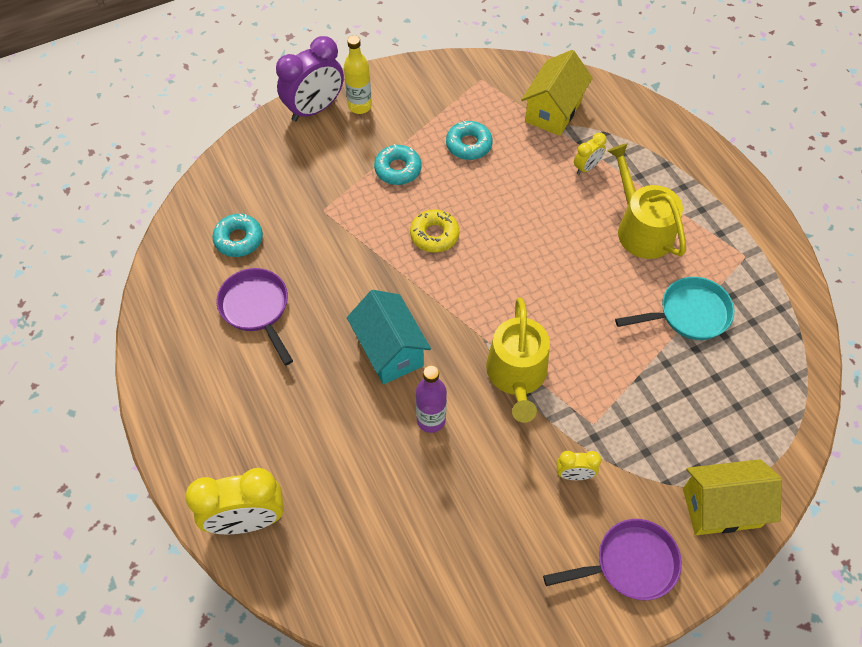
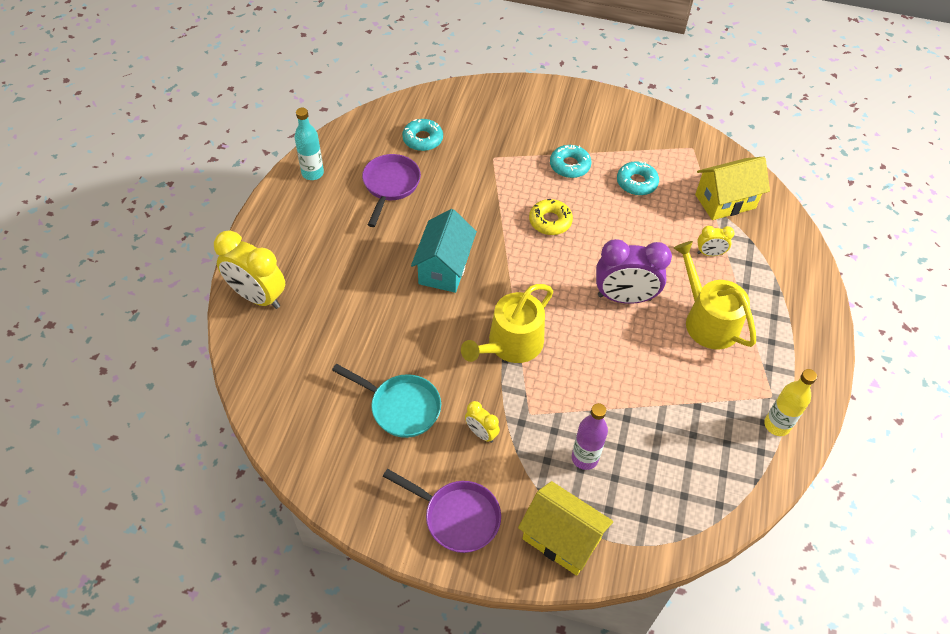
camera: 40 degrees right, 5 degrees down
(166, 354) = (312, 173): none -> turquoise bottle
(314, 109) = (554, 95): purple clock -> purple clock (624, 297)
(360, 106) = (586, 111): yellow bottle -> yellow bottle (777, 425)
(431, 420) = (425, 327): purple bottle -> purple bottle (584, 458)
(641, 228) = (707, 320): yellow watering can -> yellow watering can turned 45 degrees counterclockwise
(688, 314) = (680, 400): turquoise pan -> turquoise pan (401, 407)

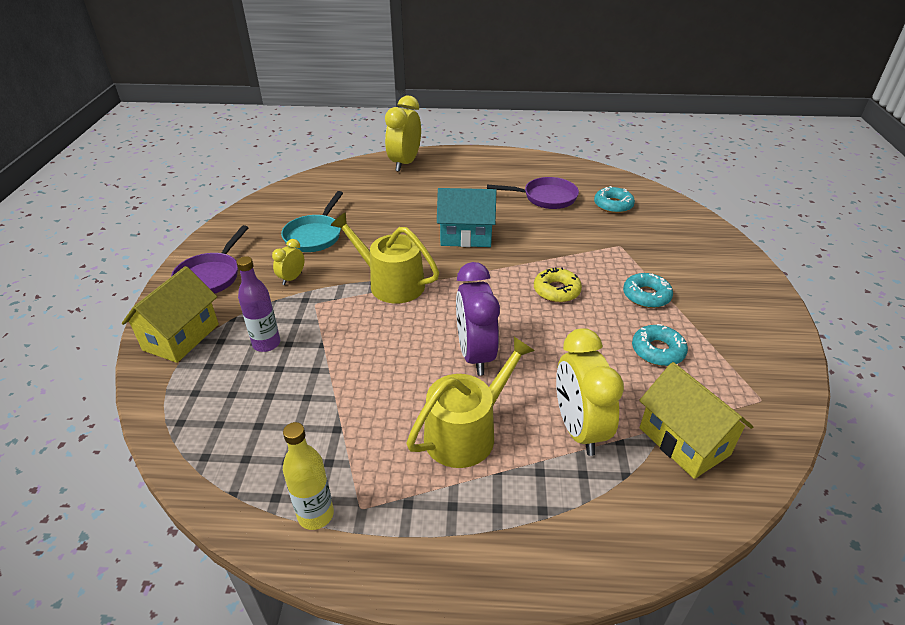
camera: 80 degrees right, 15 degrees down
(312, 173) = (536, 163): turquoise bottle -> none
(710, 253) = (578, 429): yellow clock -> yellow clock, size x2.01

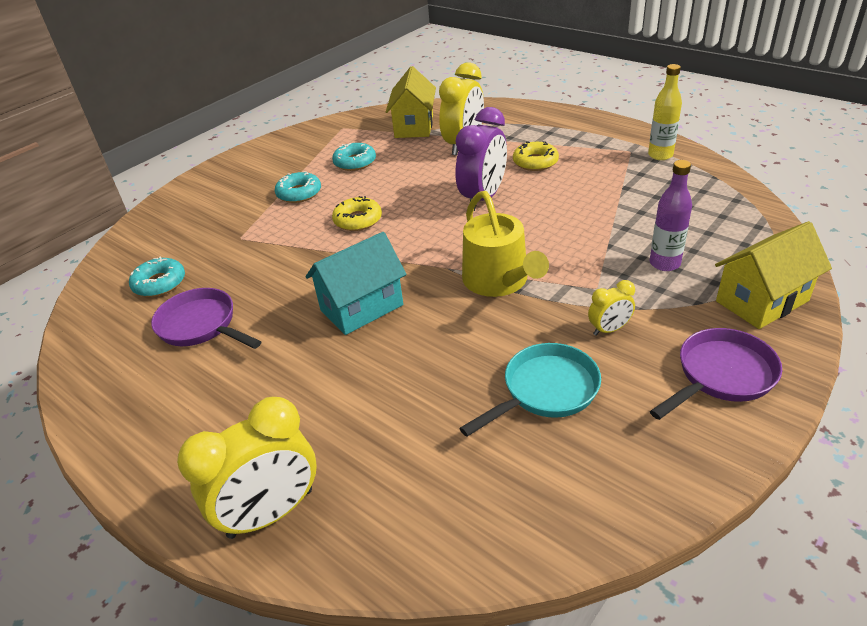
camera: 140 degrees left, 0 degrees up
(466, 236) = (361, 307): turquoise house -> turquoise house turned 75 degrees counterclockwise
(466, 432) = (535, 162): yellow watering can -> yellow donut

